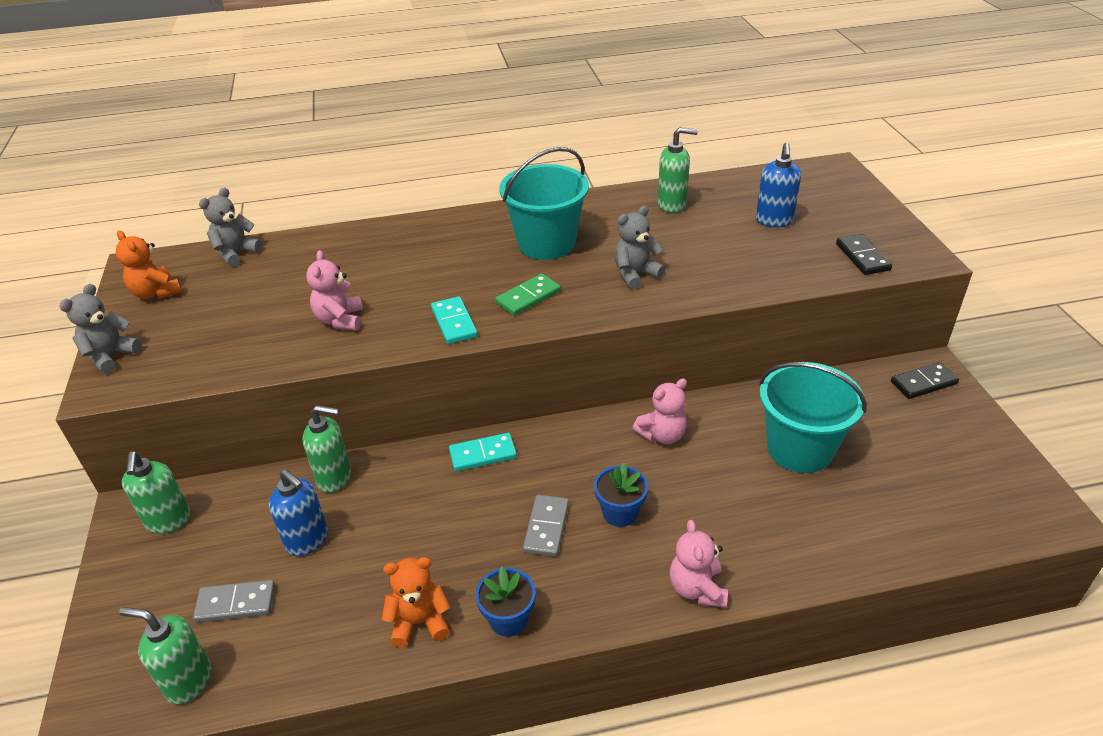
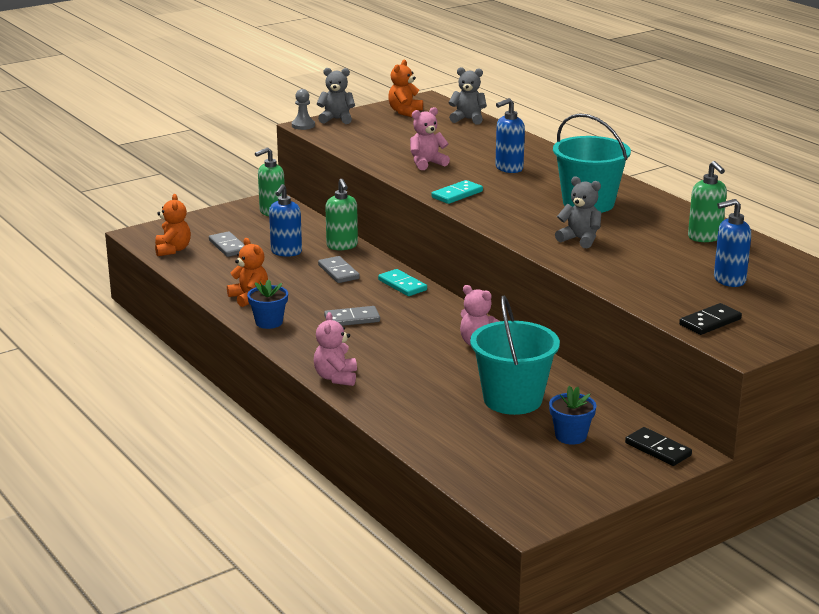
camera: 65 degrees right, 15 degrees down
(95, 393) = (303, 125): none -> grey pawn
(188, 681) = (173, 250): green soap dispenser -> orange teddy bear
(407, 503) = (338, 272): none -> grey domino
(410, 266) = (508, 168): none -> blue soap dispenser
(528, 297) = (510, 210): green domino -> none
(620, 513) = (385, 341): blue flower pot -> blue flower pot (570, 436)
(697, 589) = (336, 378): pink teddy bear -> pink teddy bear turned 60 degrees counterclockwise

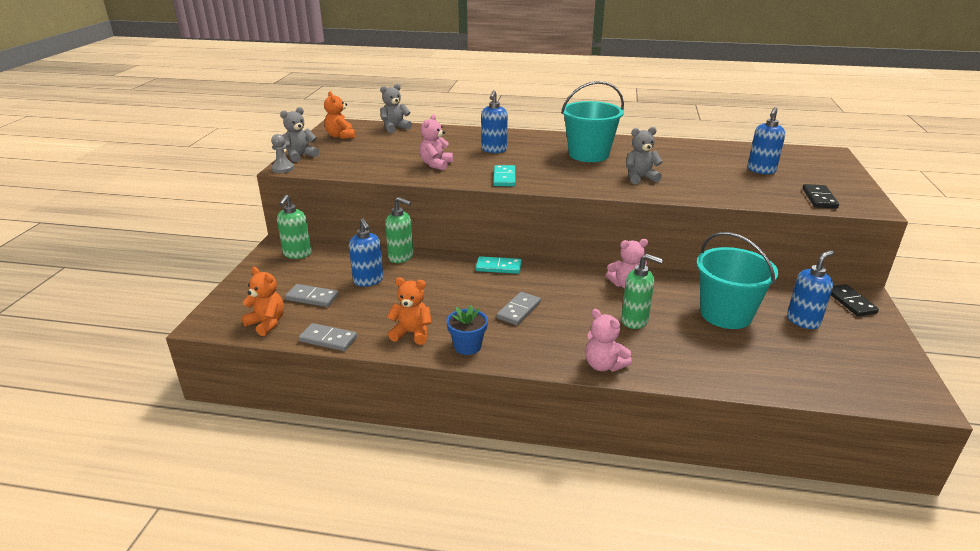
camera: 45 degrees left, 5 degrees up
(338, 272) = (437, 278): grey domino -> grey domino (328, 339)
(570, 436) = (803, 321): blue flower pot -> blue soap dispenser
(658, 449) = (850, 302): black domino -> black domino turned 75 degrees clockwise
(705, 237) = (689, 151): green soap dispenser -> green soap dispenser (635, 320)

